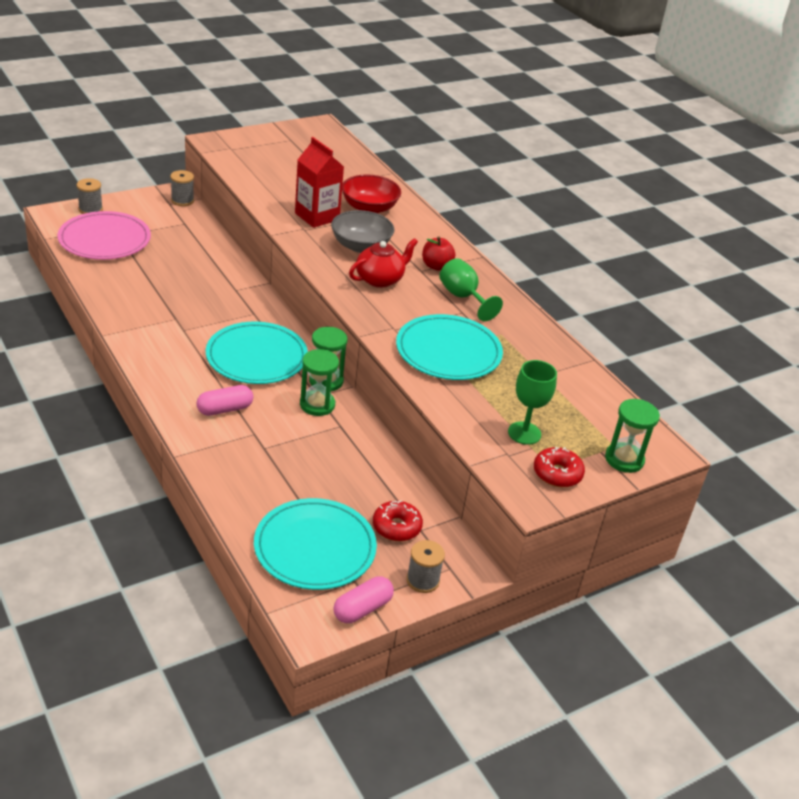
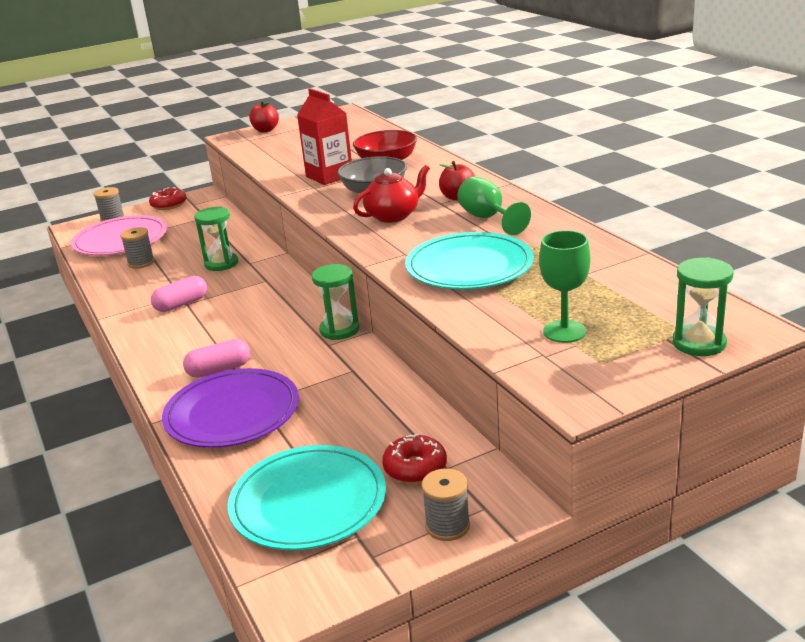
camera: 10 degrees right, 10 degrees down
(182, 200) = (207, 200): grey spool -> grey spool (141, 263)
(242, 455) = (232, 413): none -> purple plate
(246, 138) = (265, 130): none -> red apple
(256, 357) = (263, 317): turquoise plate -> none
(317, 405) = (327, 353): green hourglass -> green hourglass (221, 263)
(362, 609) = (364, 569): pink capsule -> pink capsule (181, 304)
(557, 474) = (610, 368): red donut -> red donut (169, 205)

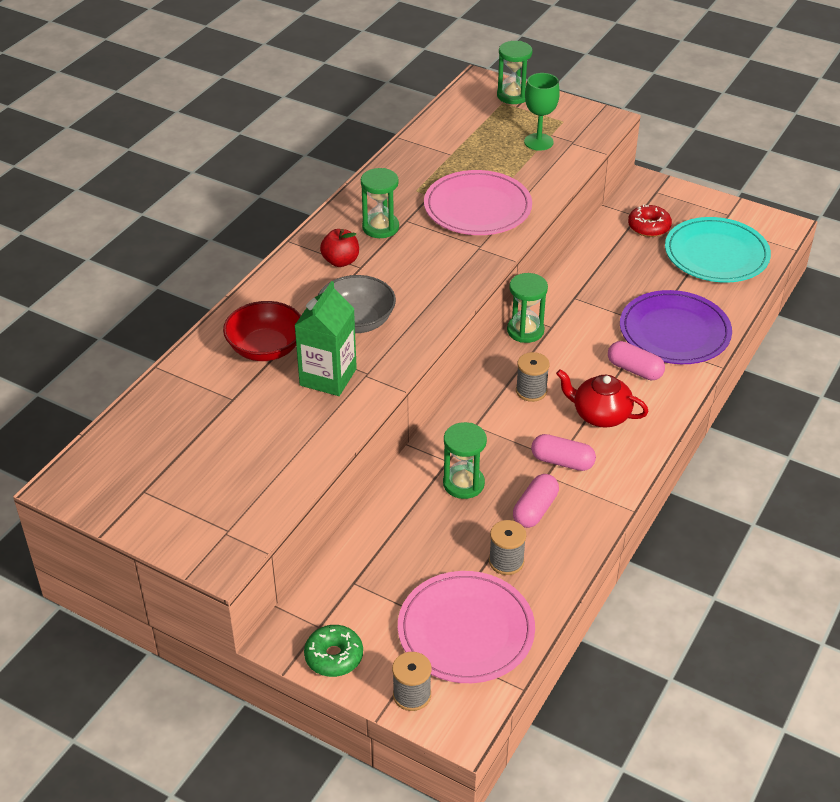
camera: 125 degrees left, 15 degrees up
(160, 282) = (535, 510): none -> pink capsule
(169, 205) = (334, 656): red donut -> green donut
(265, 130) = (179, 534): red apple -> none
(329, 176) = (328, 377): red carton -> green carton
(393, 216) = (407, 285): red teapot -> red teapot (600, 415)
(447, 526) = (682, 198): grey spool -> grey spool (531, 391)
(469, 266) = (477, 207): turquoise plate -> pink plate
(488, 218) = (380, 227): green goblet -> green hourglass

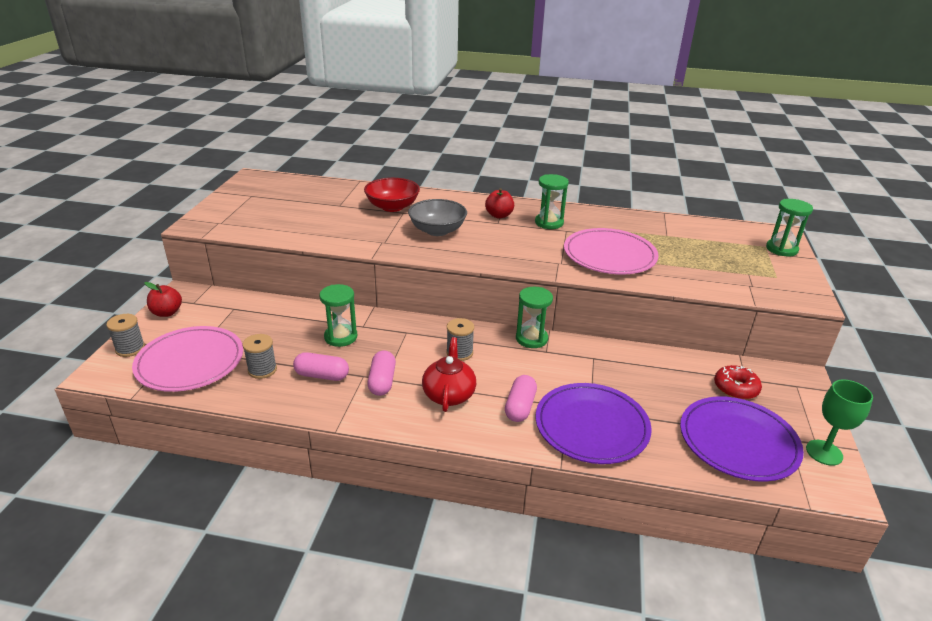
camera: 70 degrees right, 10 degrees down
(328, 377) = (373, 230): green carton -> none
(334, 656) = (167, 312): green donut -> red apple
(538, 142) = (730, 269): green goblet -> green goblet (824, 452)
(716, 254) = (738, 441): turquoise plate -> purple plate

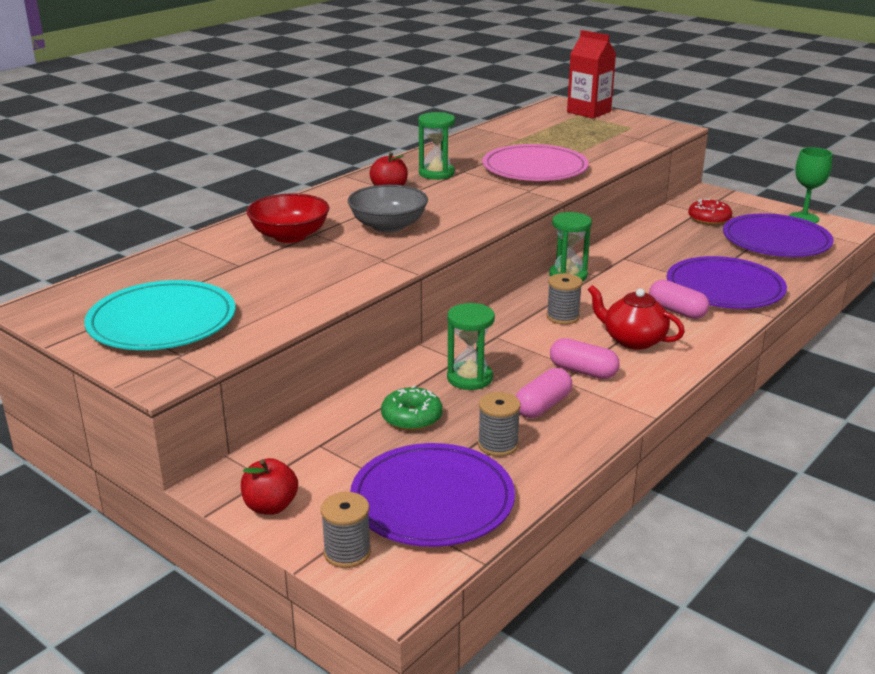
camera: 60 degrees left, 5 degrees down
(190, 362) = (432, 500): pink plate -> purple plate
(255, 207) = (162, 321): none -> turquoise plate
(279, 329) = (412, 418): none -> green donut
(781, 249) = (589, 112): green hourglass -> red carton

